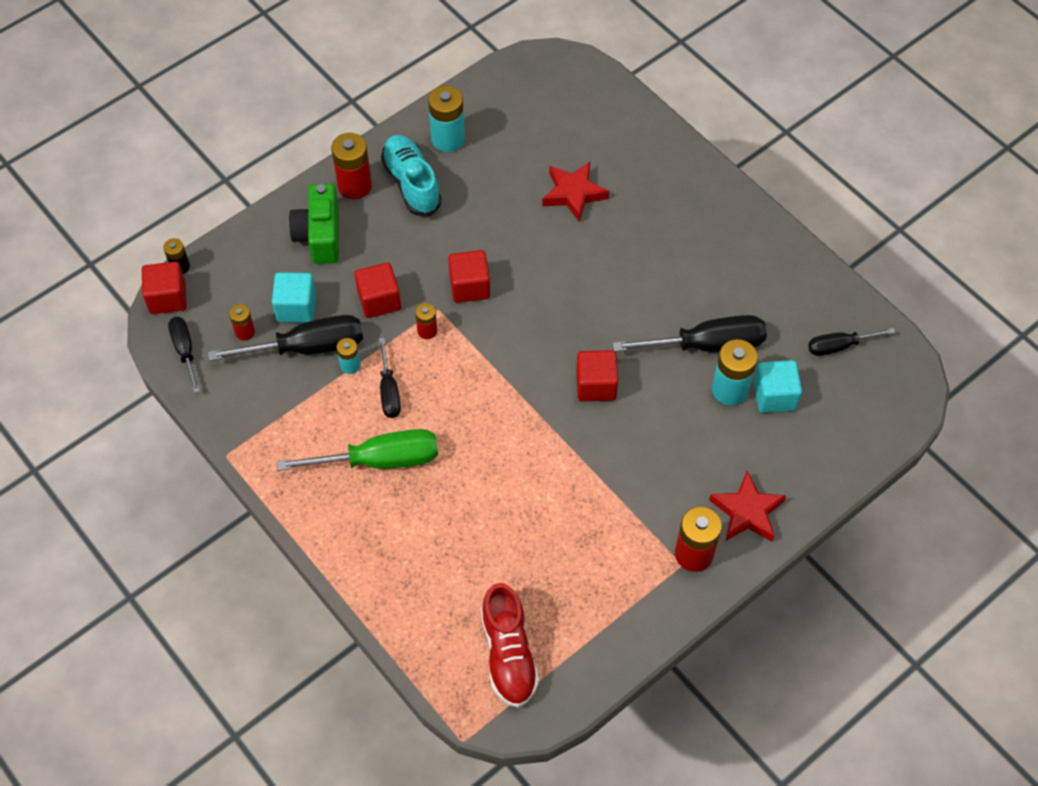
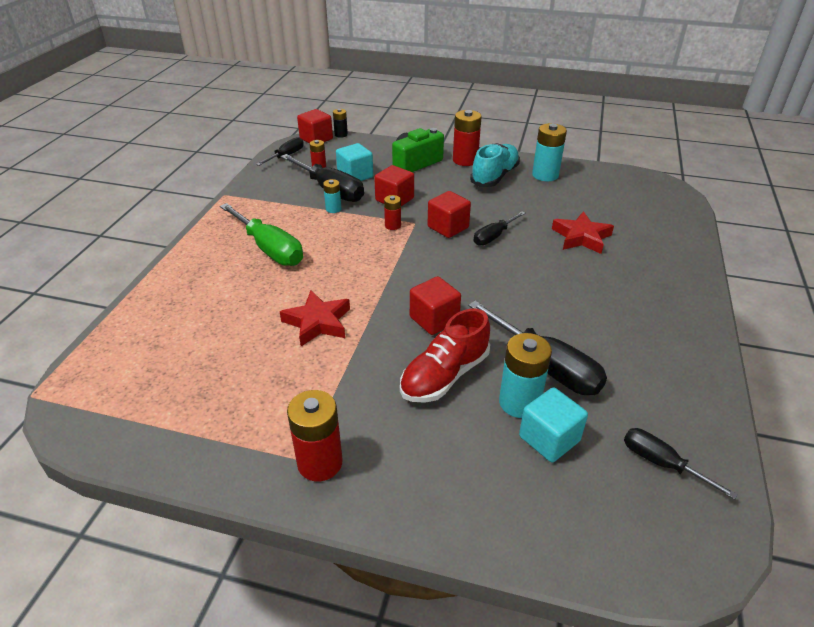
camera: 55 degrees right, 20 degrees down
(389, 391) = (329, 230): black screwdriver -> black screwdriver (494, 236)
(508, 654) = (133, 384): red shoe -> red shoe (444, 375)
(747, 512) = (401, 482): red star -> red star (318, 322)

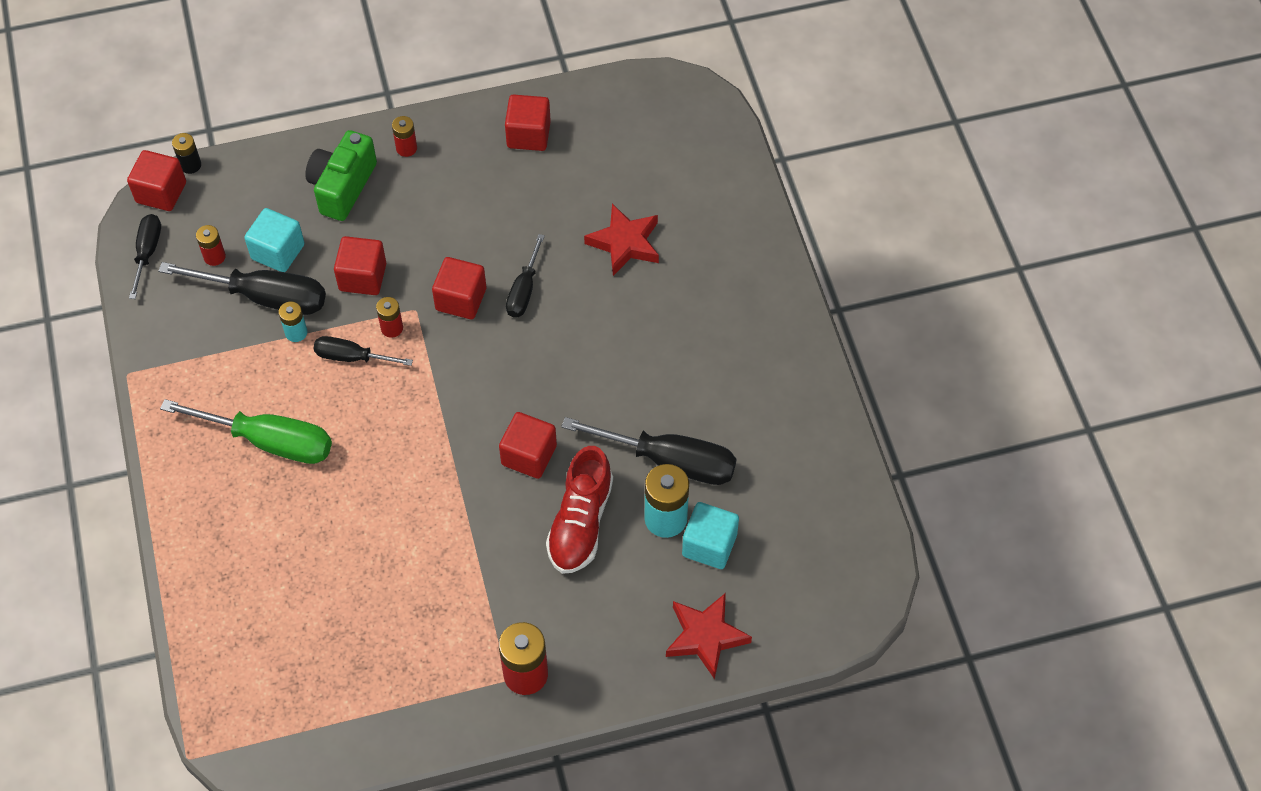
camera: 30 degrees left, 20 degrees up
(318, 322) = (409, 521): red star -> red star (705, 637)
(465, 160) = (406, 148): red battery -> red battery, size x0.55
(494, 176) = (465, 168): turquoise shoe -> none
(545, 175) = (528, 135): turquoise battery -> red cube
(661, 463) = (811, 521): black screwdriver -> black screwdriver (352, 357)

